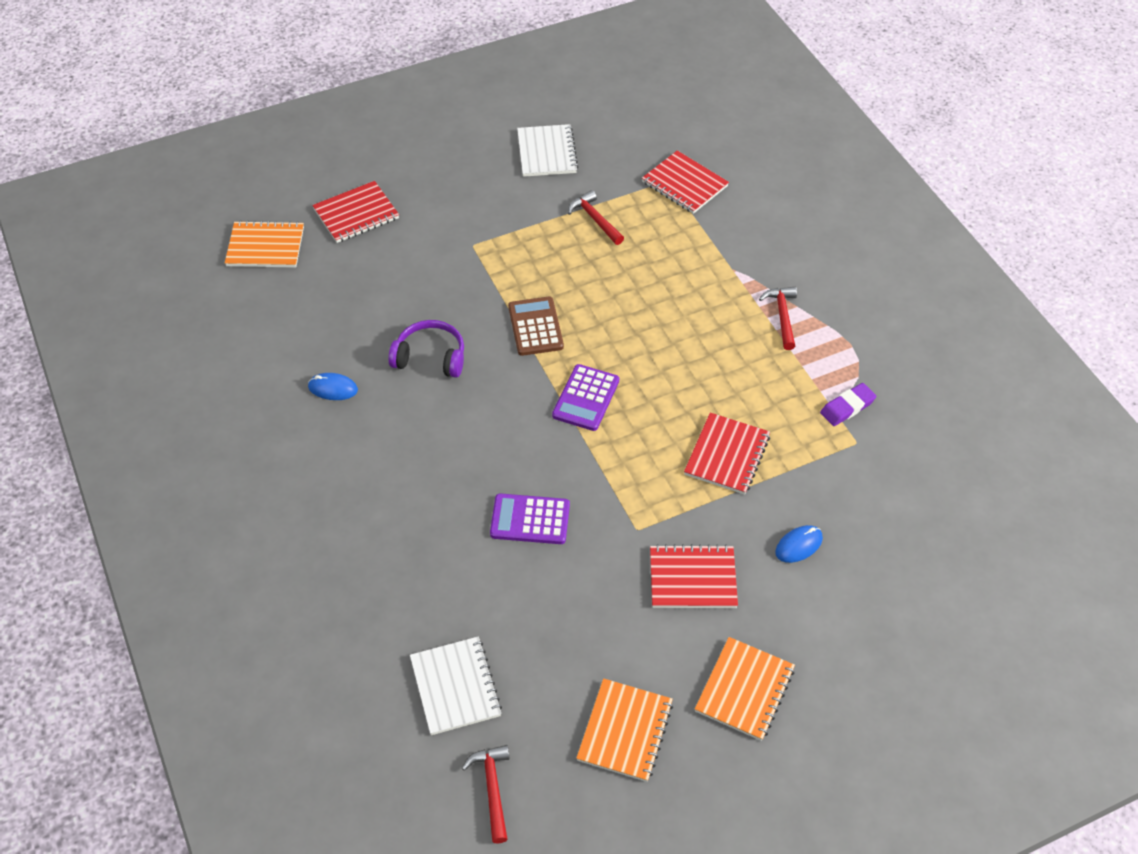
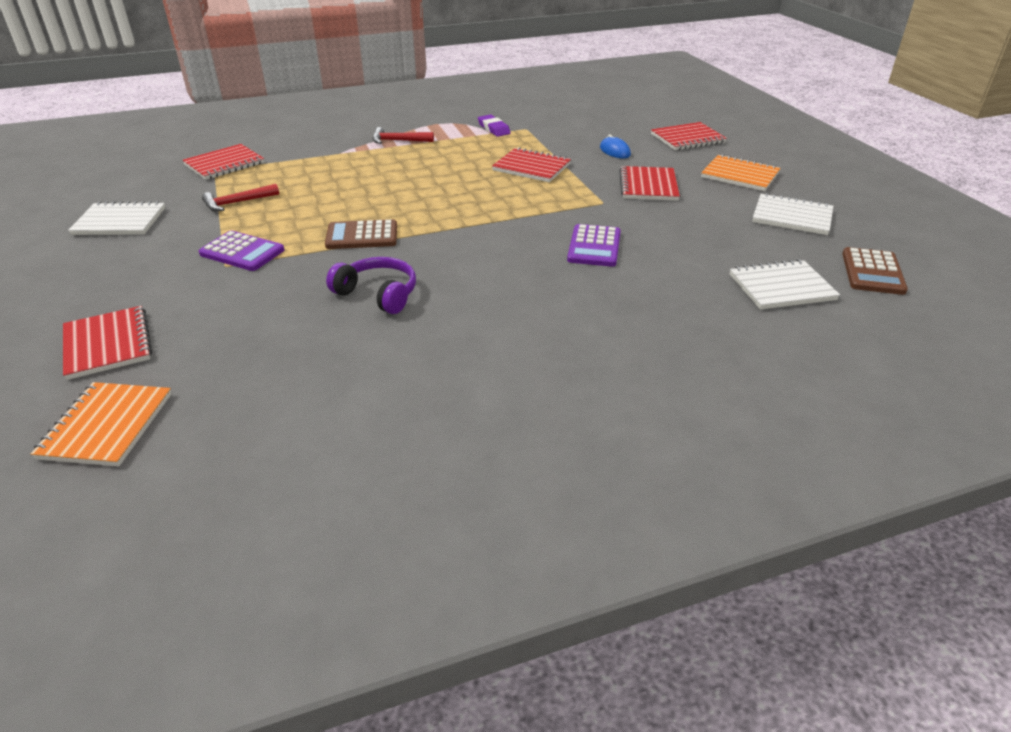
camera: 85 degrees left, 15 degrees down
(333, 388) = (401, 361): blue mouse -> none
(430, 357) = (378, 294): purple headphones -> purple headphones turned 105 degrees clockwise
(492, 789) = (872, 272): red hammer -> brown calculator
(586, 398) = (459, 216): purple calculator -> purple calculator (242, 252)
(625, 731) = (792, 217): orange notebook -> white notebook
(867, 639) = (687, 138): none -> red notebook

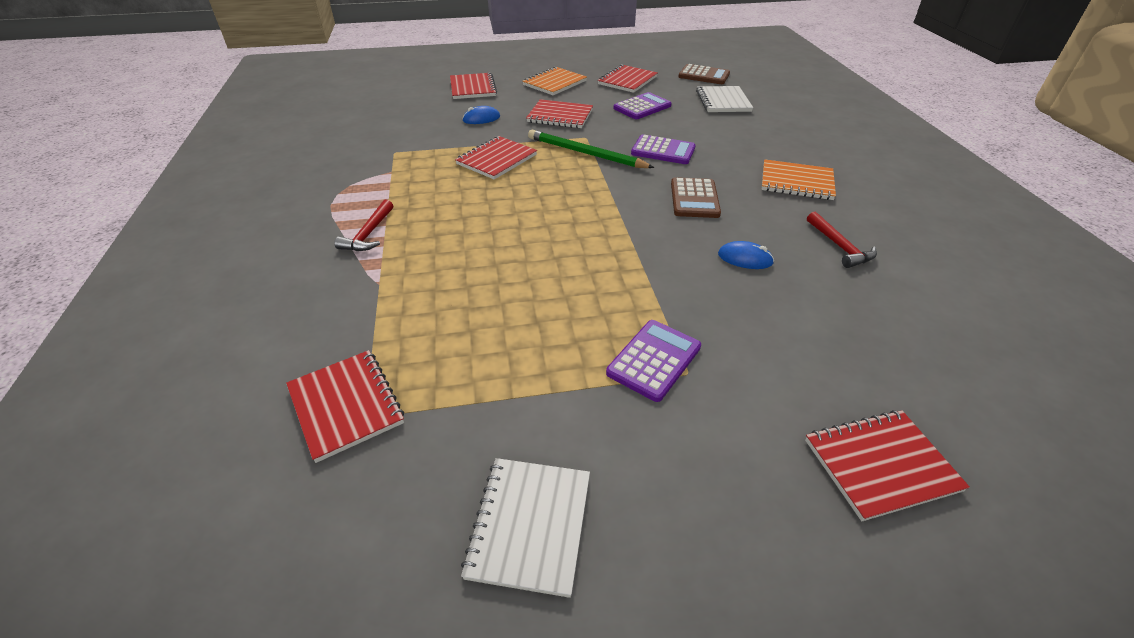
camera: 80 degrees left, 5 degrees up
(107, 426) = (1017, 435): orange notebook -> orange notebook (796, 182)
(237, 203) = (505, 376): red hammer -> red hammer (839, 246)
(362, 236) = (626, 266): brown calculator -> brown calculator (694, 199)
(378, 294) = (745, 258): purple headphones -> blue mouse
(493, 129) = (379, 170): purple eraser -> none
(565, 205) = (585, 153): none -> green pencil
(711, 230) = (642, 107): none -> purple calculator
(792, 217) = (627, 80): white notebook -> red notebook

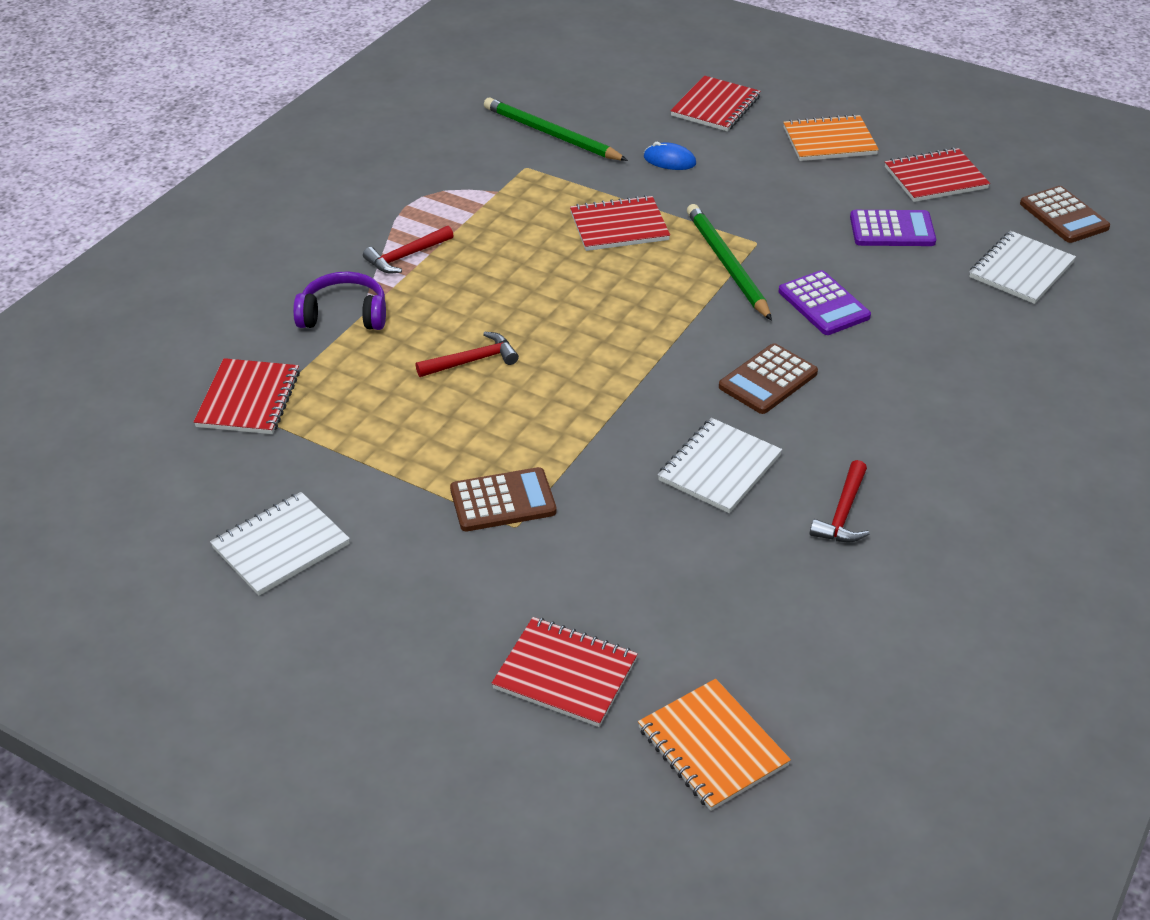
camera: 40 degrees right, 0 degrees up
(362, 294) = (344, 315): none -> purple headphones
(389, 131) = (551, 134): none -> green pencil
(504, 276) = (472, 361): none -> red hammer
(560, 116) = (767, 197): red notebook -> none
(654, 360) = (503, 501): purple calculator -> brown calculator
(745, 258) = (719, 468): blue mouse -> white notebook
(796, 182) = (924, 423): orange notebook -> orange notebook (712, 747)

